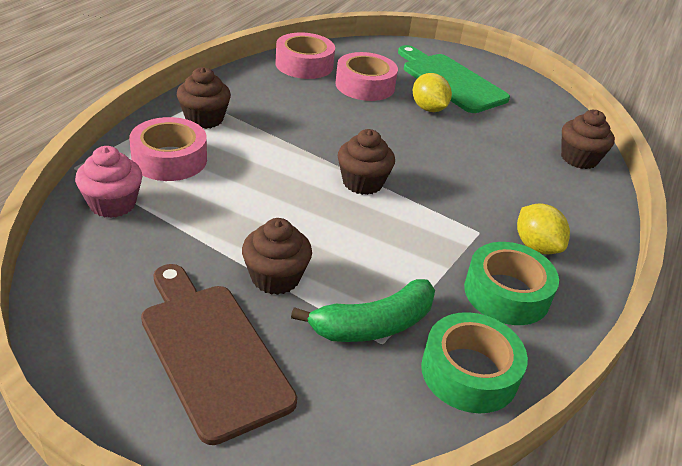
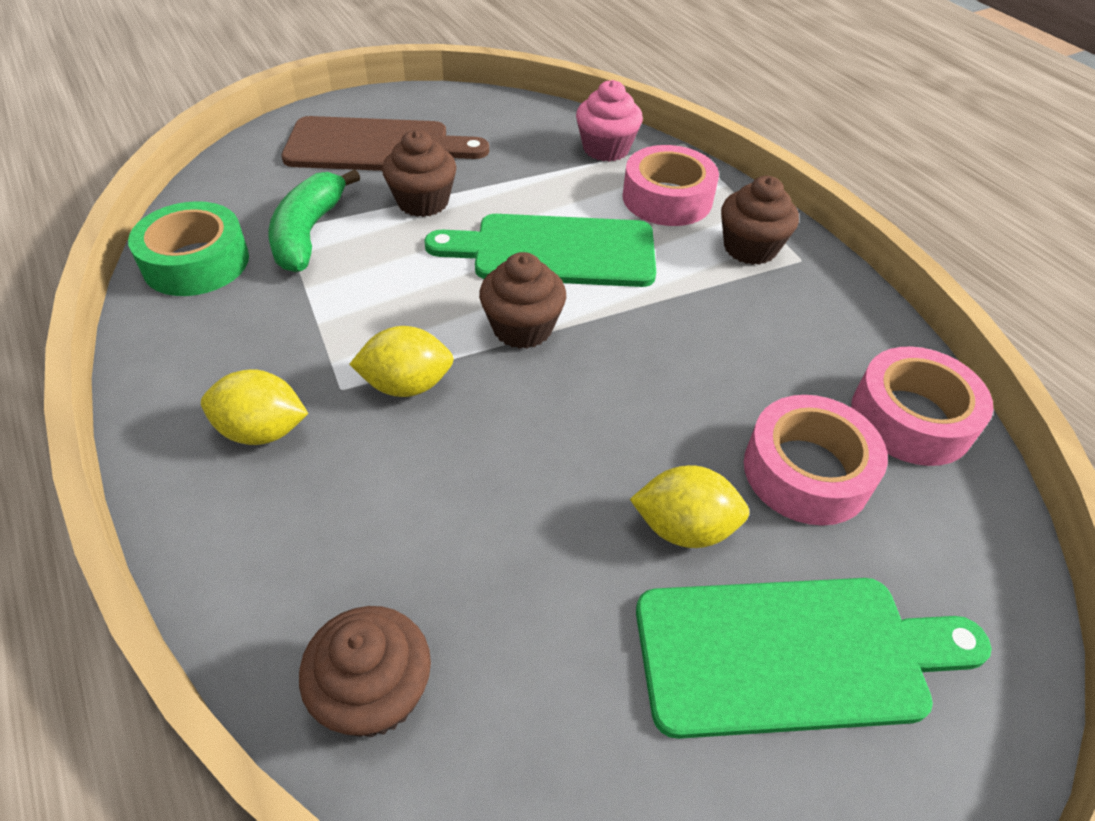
camera: 125 degrees right, 10 degrees up
(277, 191) = (555, 251): none -> green cutting board
(449, 208) = (407, 385): none -> yellow lemon
(506, 293) = (236, 347): green tape -> none

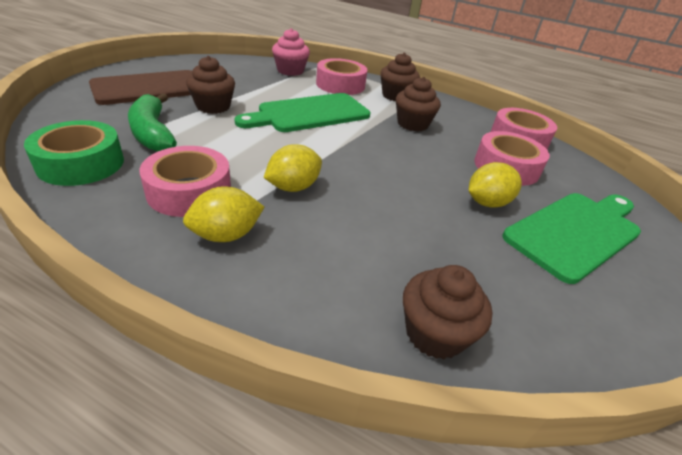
camera: 35 degrees left, 10 degrees down
(276, 346) = (189, 191): none -> pink tape
(522, 328) = (328, 147): brown cupcake -> brown cupcake (412, 124)

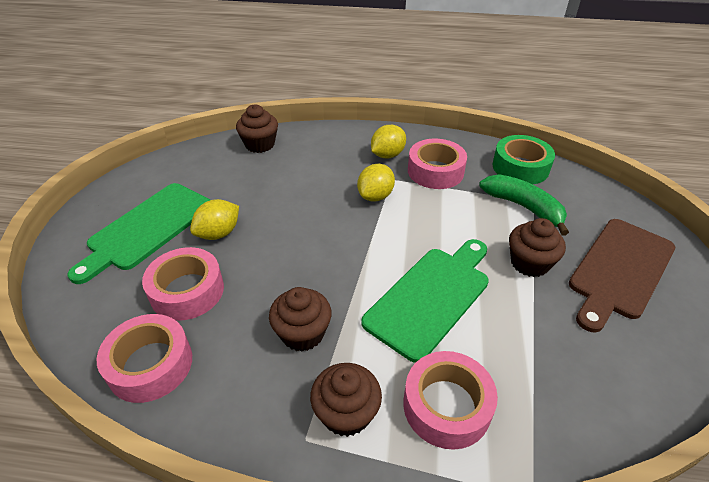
camera: 165 degrees right, 5 degrees up
(290, 71) = (551, 415): pink cupcake -> none

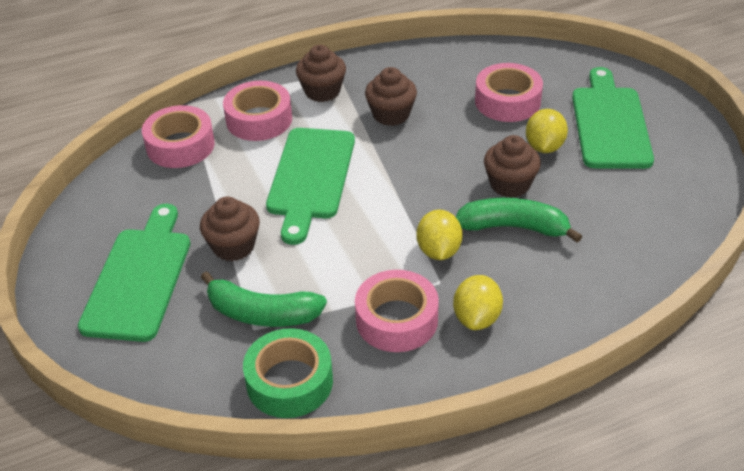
camera: 150 degrees right, 0 degrees up
(150, 364) = (472, 61): pink tape -> pink tape (180, 145)
(260, 144) = (645, 257): brown cupcake -> brown cupcake (510, 184)
(312, 189) = (514, 227): none -> green banana
(620, 270) = (139, 278): brown cutting board -> green cutting board

